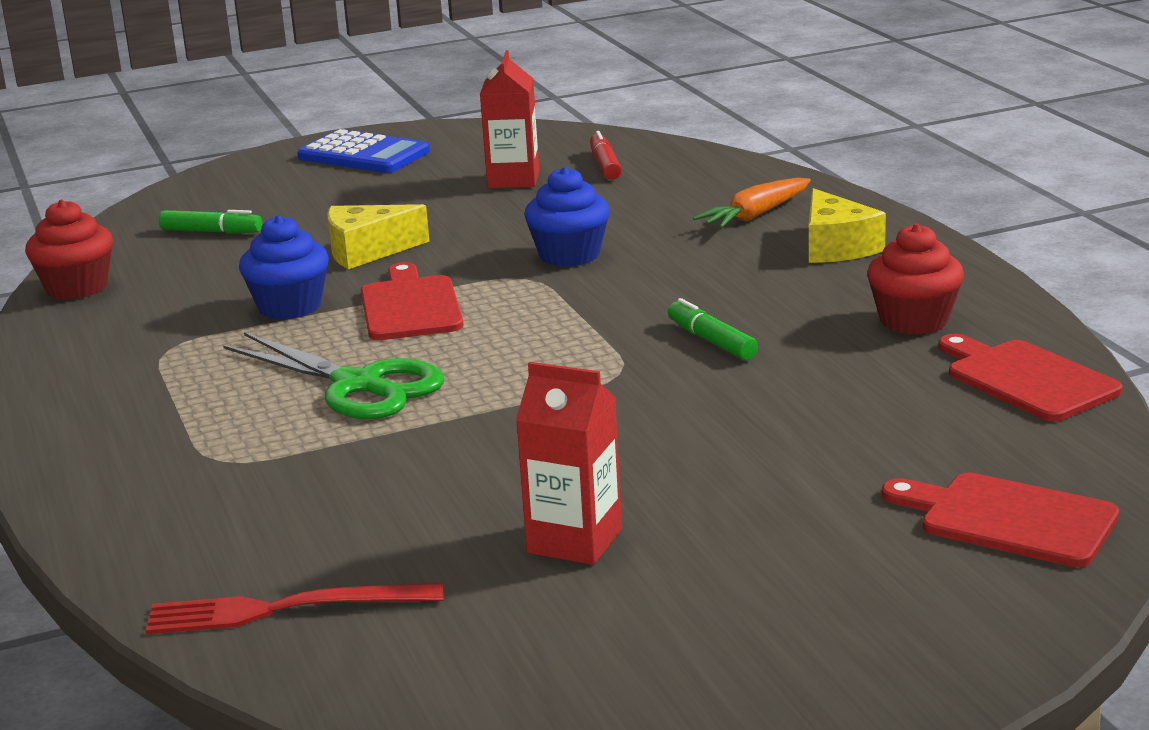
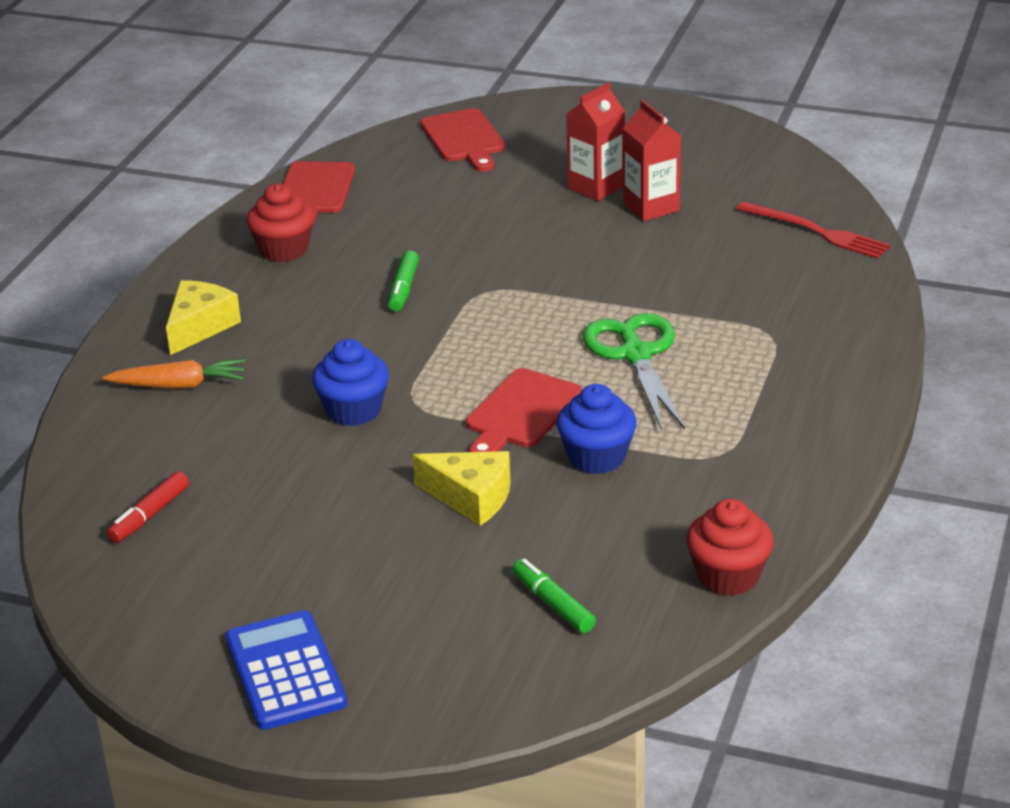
camera: 140 degrees left, 10 degrees up
(513, 179) = (241, 538): red carton -> red carton (596, 187)

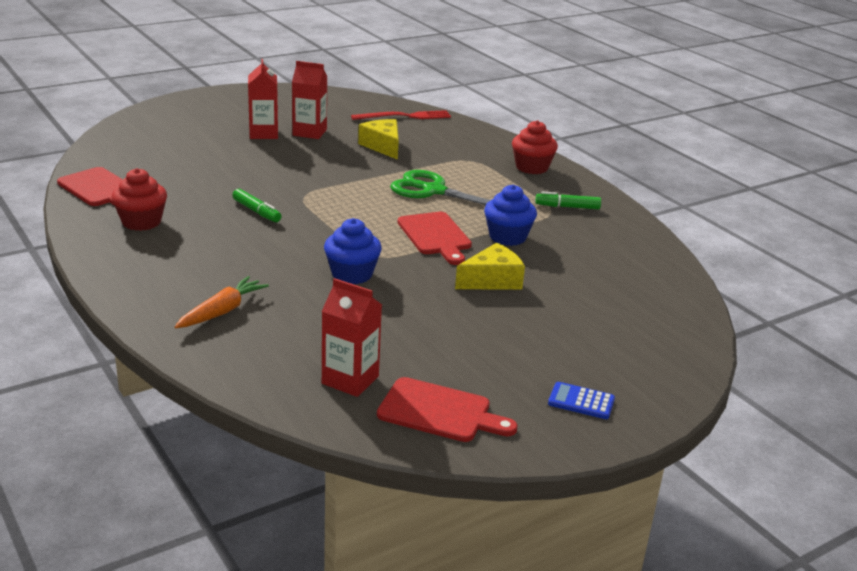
camera: 55 degrees left, 5 degrees down
(149, 516) = (350, 380): red marker -> red carton
(199, 327) = (170, 279): yellow cheese -> yellow cheese (383, 146)
(285, 671) = (581, 401): blue calculator -> blue calculator, size x0.56
(464, 139) = (142, 136): red cutting board -> red cutting board (440, 412)
(553, 604) = (620, 301): green marker -> green marker (567, 207)
(728, 576) = (654, 253): red cupcake -> red cupcake (532, 167)

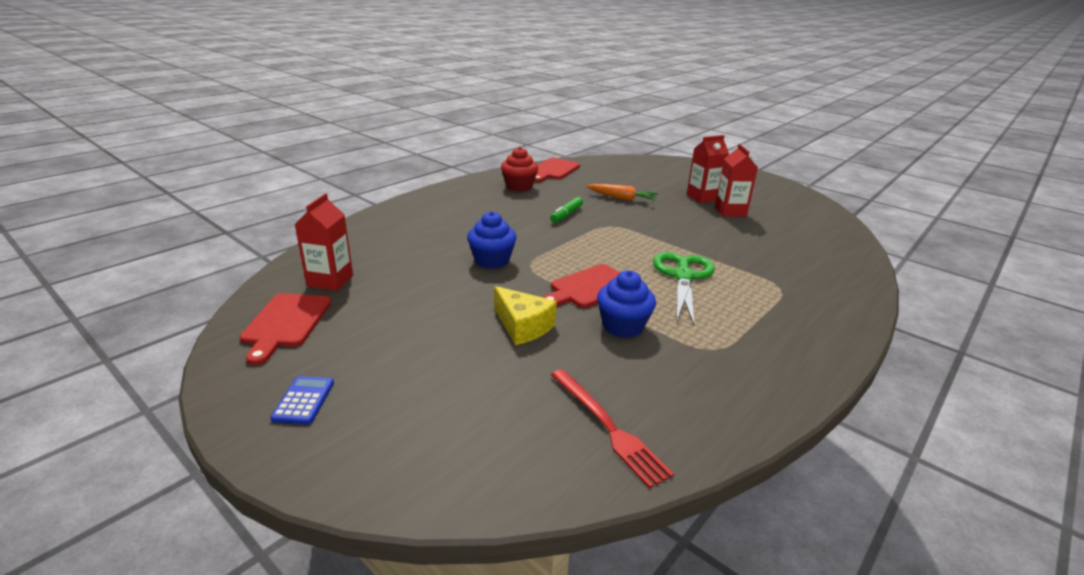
camera: 75 degrees right, 0 degrees up
(222, 311) = (413, 226): orange carrot -> orange carrot (622, 198)
(383, 146) = (747, 242): yellow cheese -> none
(405, 116) = (831, 244): red fork -> red fork (608, 427)
(532, 167) = (815, 326): red cupcake -> none
(567, 207) = (738, 359): green marker -> none

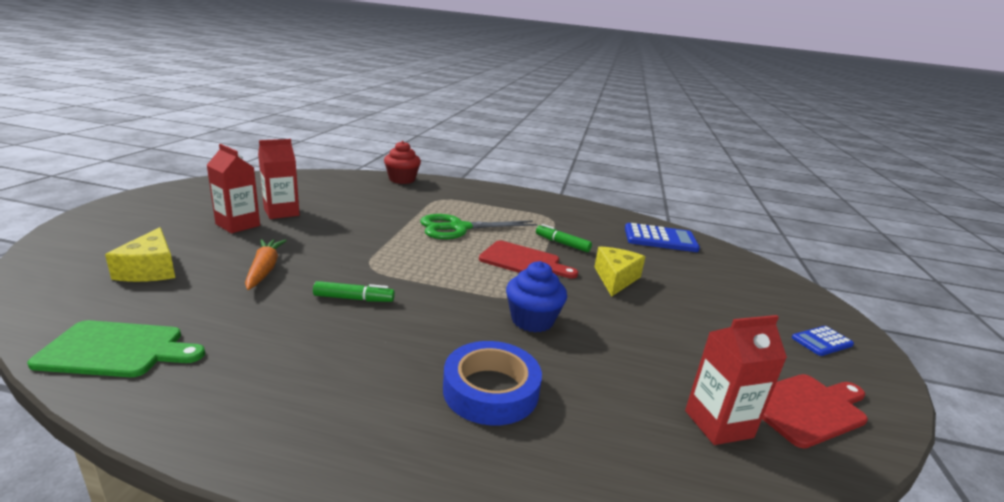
camera: 120 degrees left, 5 degrees down
(440, 229) = (490, 390): none -> blue tape
(519, 187) = (242, 366): red cupcake -> red cupcake (402, 179)
(553, 170) = (117, 350): red cutting board -> green cutting board
(608, 427) = (660, 239): red fork -> blue calculator
(623, 326) = (562, 243): blue cupcake -> green marker
(635, 176) = (150, 269): none -> yellow cheese

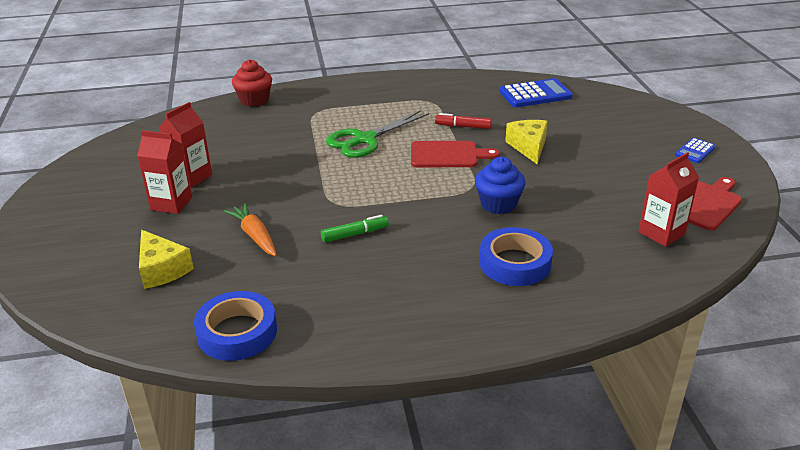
camera: 20 degrees left, 10 degrees up
(117, 350) = (237, 332): green cutting board -> blue tape
(562, 243) = (463, 126): green marker -> red marker

